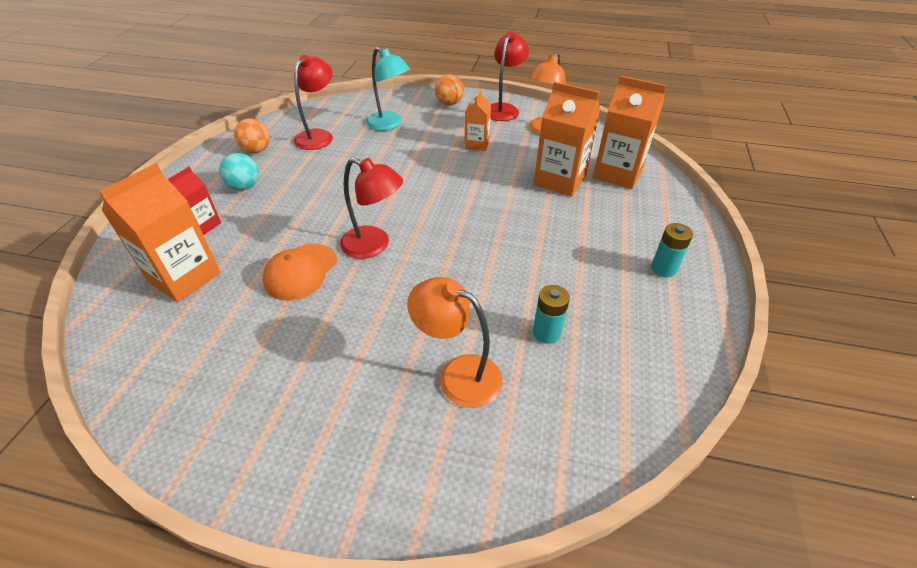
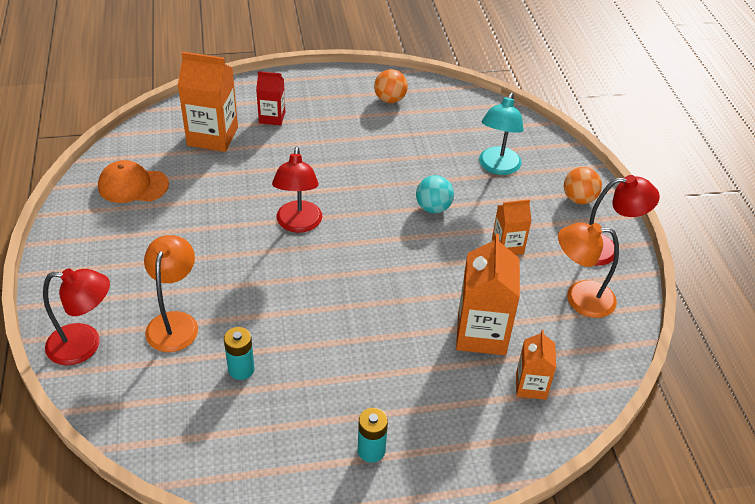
camera: 65 degrees right, 0 degrees up
(244, 187) = (333, 116): turquoise ball -> turquoise ball (433, 208)
(301, 272) = (246, 193): orange cap -> orange cap (133, 185)
(318, 136) = (440, 127): red lamp -> red lamp (85, 345)
(617, 173) = (531, 386): orange carton -> orange carton, size x0.58

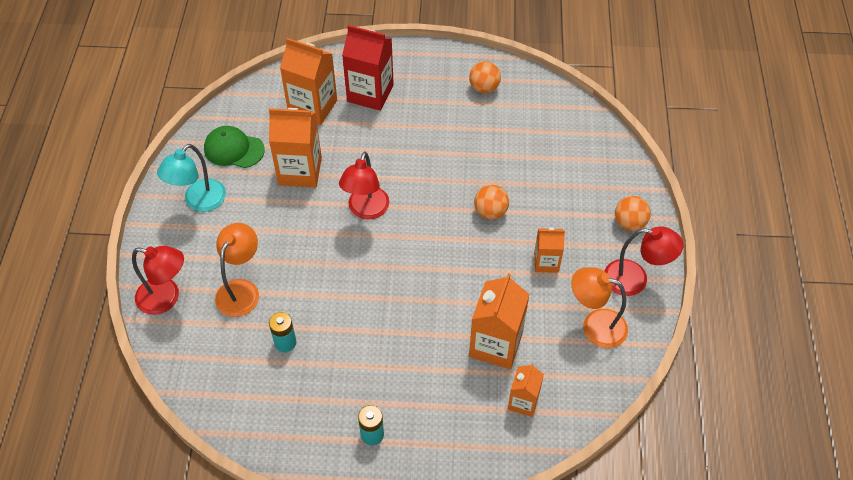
camera: 15 degrees right, 10 degrees up
(133, 185) = (234, 149): orange cap -> green cap
(214, 197) = (300, 171): none -> orange carton
(272, 117) = (370, 93): red carton -> red carton, size x1.73
(433, 208) = (490, 212): turquoise ball -> orange ball
(497, 167) = (563, 177): turquoise lamp -> turquoise lamp (199, 202)

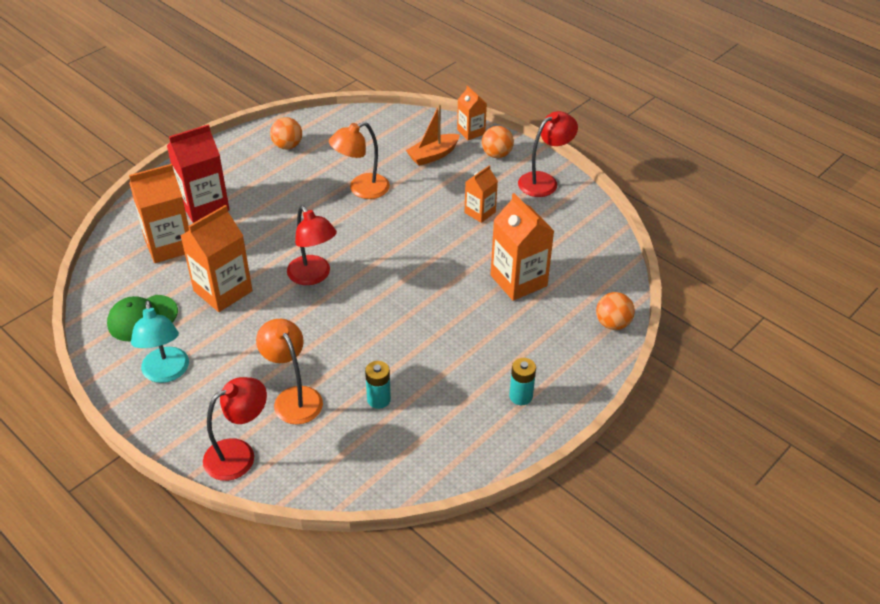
camera: 50 degrees left, 10 degrees down
(490, 212) = (402, 212): orange ball -> orange ball (612, 323)
(523, 402) = (580, 296): orange carton -> orange carton (471, 132)
(578, 182) = (433, 155): none -> orange boat
(595, 325) = (558, 222): orange lamp -> orange lamp (361, 189)

